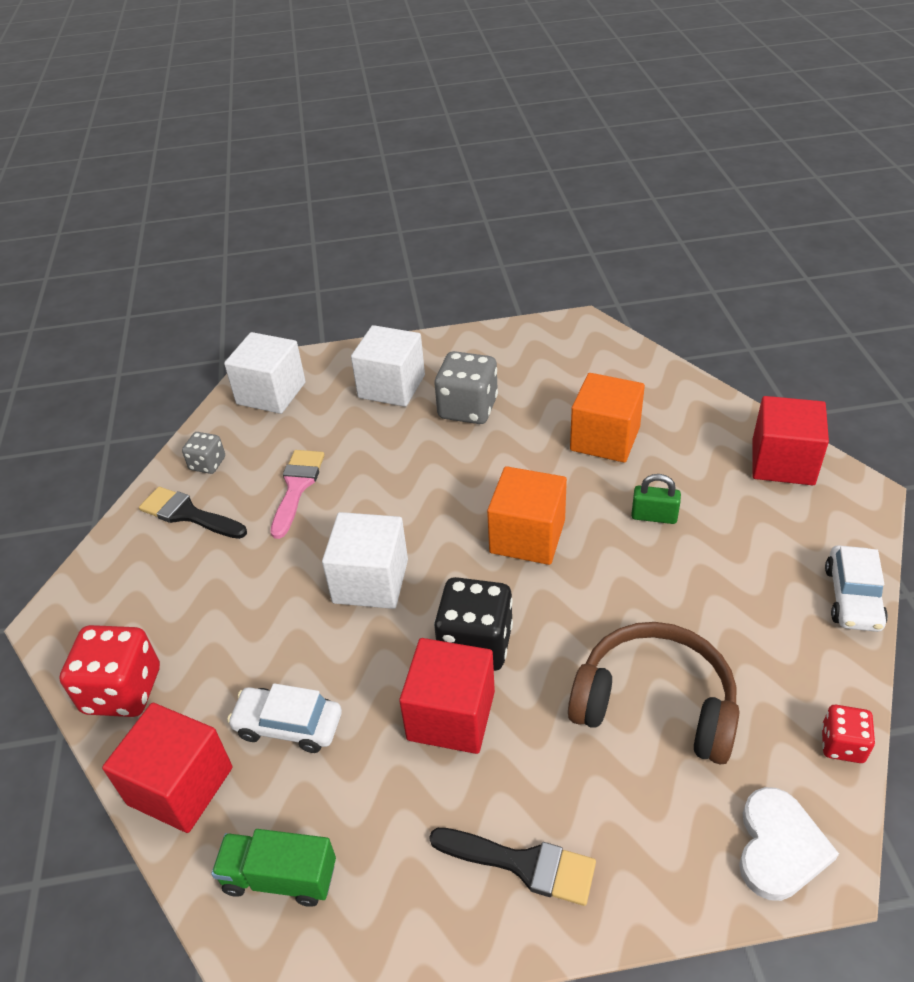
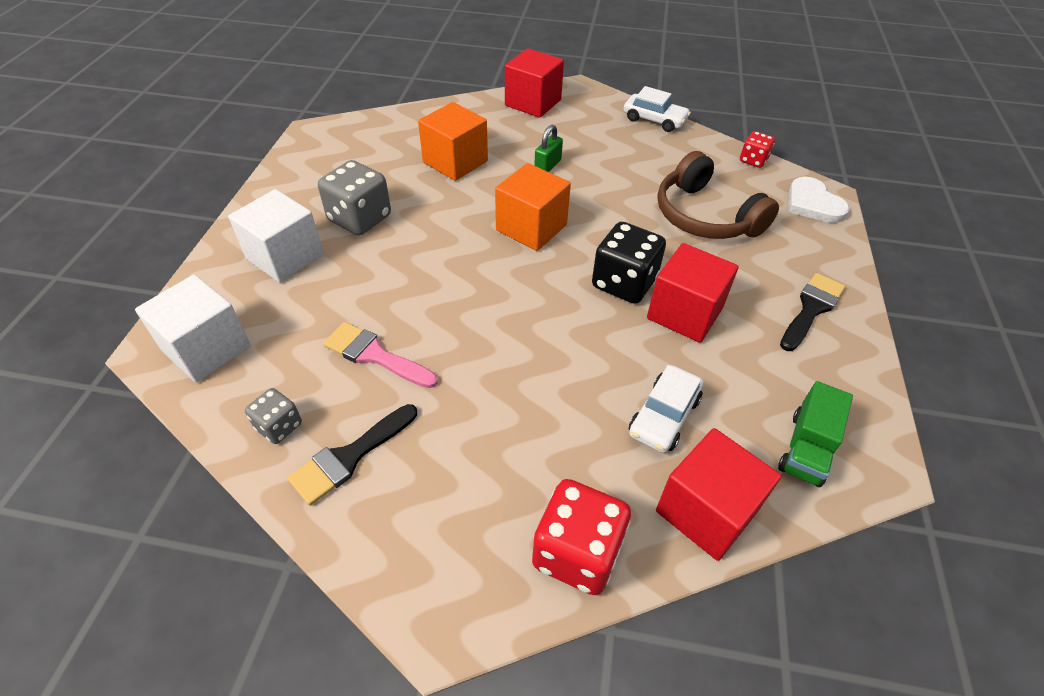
camera: 75 degrees left, 5 degrees up
(370, 581) = (529, 328): white cube -> none
(655, 704) = (705, 216): brown headphones -> brown headphones turned 75 degrees counterclockwise
(779, 847) = (813, 204): white heart -> white heart turned 150 degrees counterclockwise

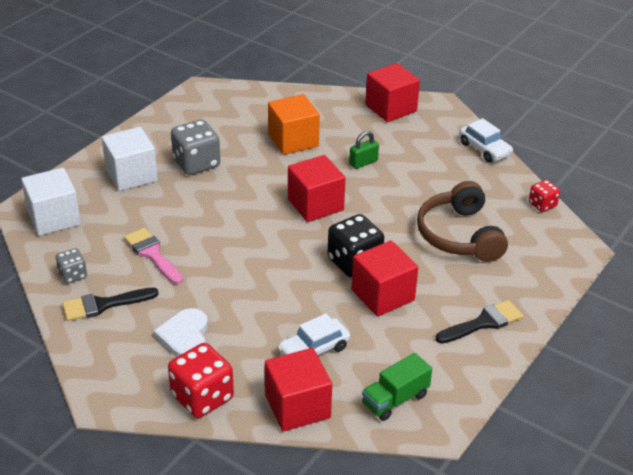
camera: 25 degrees right, 10 degrees down
(531, 228) = (315, 205): orange cube -> red cube
(813, 204) = (561, 252): white heart -> white heart (185, 336)

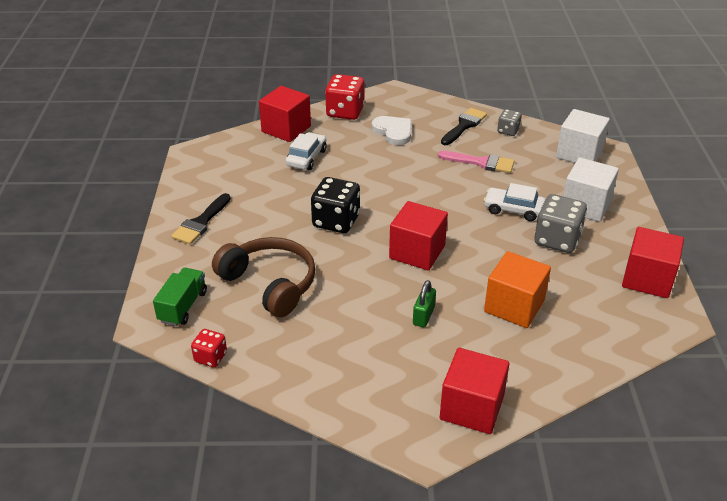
camera: 145 degrees right, 0 degrees up
(383, 295) = (292, 208): red cube -> red cube (647, 279)
(395, 399) = (229, 155): green truck -> green truck (183, 306)
(484, 149) = (318, 403): white car -> white car (513, 210)

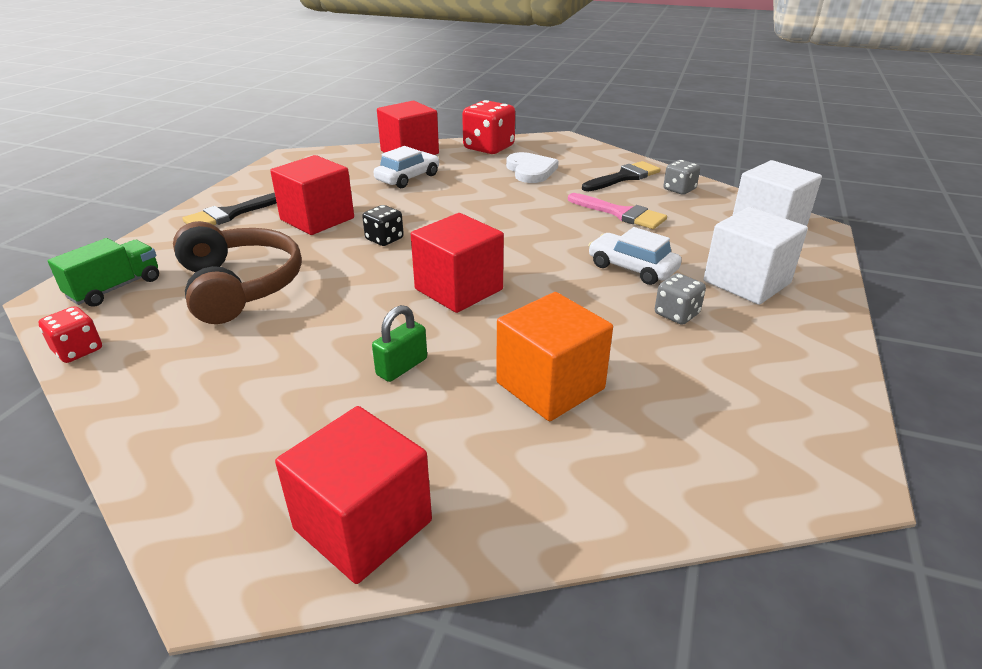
camera: 20 degrees right, 5 degrees down
(336, 221) = (384, 239): black dice -> black dice, size x0.55
(557, 240) = (676, 314): grey dice -> grey dice, size x0.55
(647, 279) = (807, 397): red cube -> red cube (317, 219)

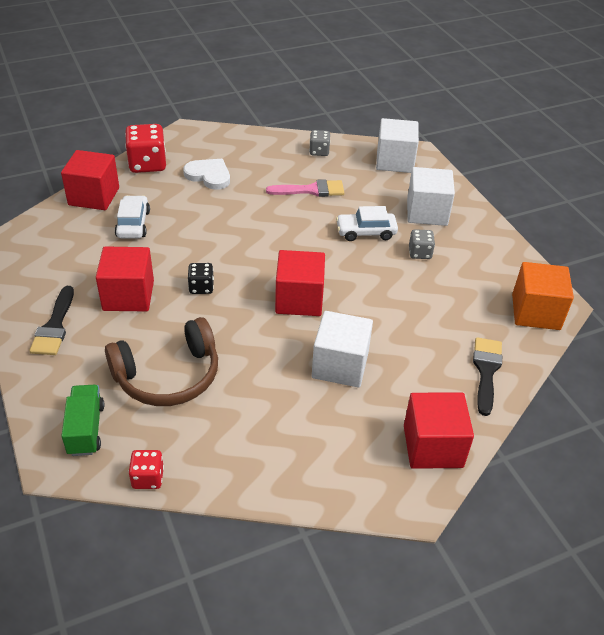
camera: 45 degrees left, 10 degrees up
(239, 286) = (168, 375): brown headphones -> brown headphones turned 135 degrees clockwise
(402, 367) = (340, 365): green padlock -> white cube
(550, 385) = (417, 331): orange cube -> orange cube (535, 312)
(624, 177) = (275, 154): black brush -> black brush (486, 371)

